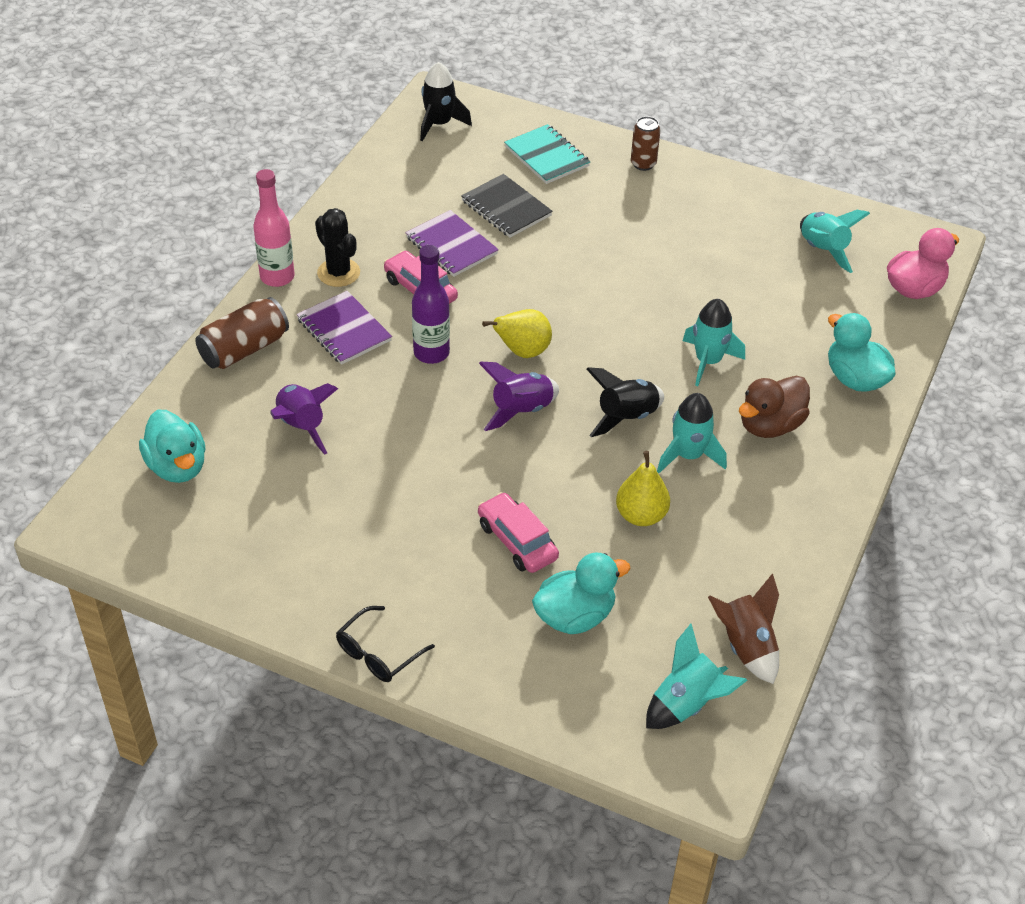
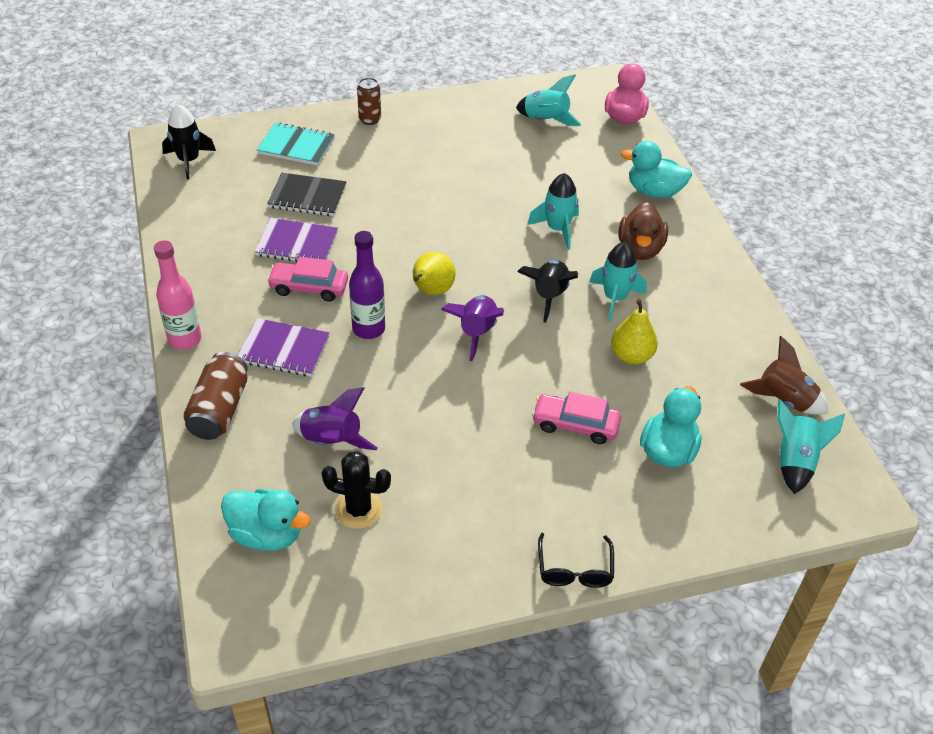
camera: 40 degrees left, 0 degrees up
(338, 273) = (231, 309): black cactus -> black cactus (358, 509)

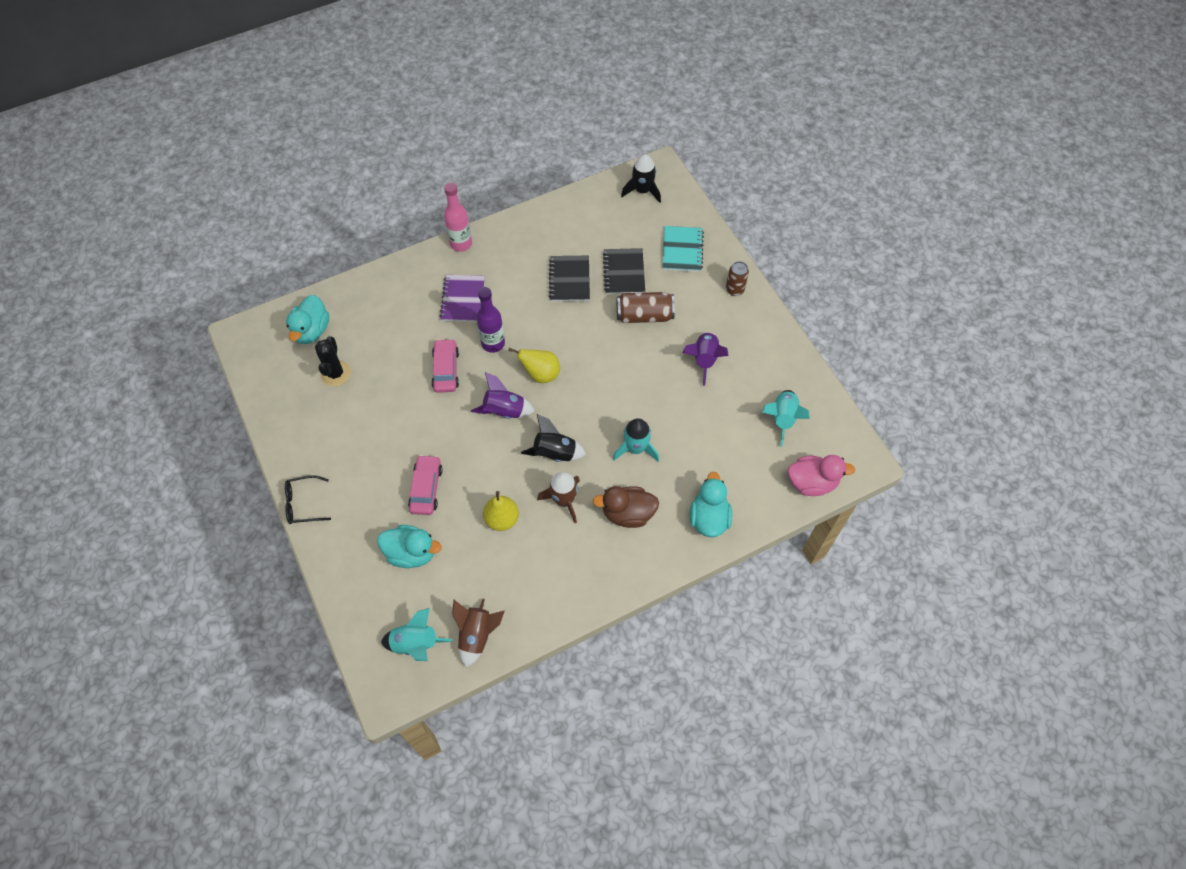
camera: 80 degrees right, 15 degrees up
(219, 409) = (404, 279): brown can -> brown can (644, 315)
(297, 244) = (569, 280): purple notebook -> black notebook
(309, 287) = (526, 298): pink car -> pink car (446, 370)
(332, 441) = (388, 346): purple rocket -> purple rocket (704, 360)
(615, 298) = (563, 500): turquoise rocket -> brown rocket

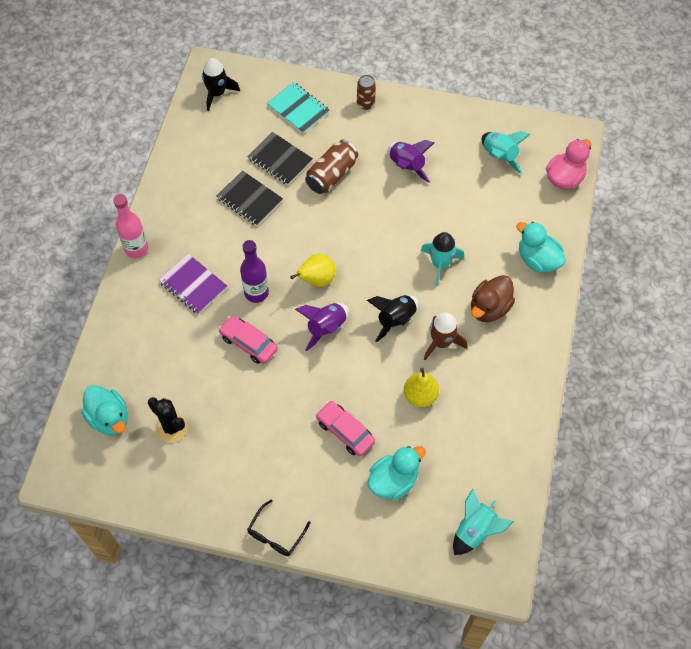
camera: 50 degrees left, 0 degrees up
(477, 635) = (503, 481): brown rocket -> none

